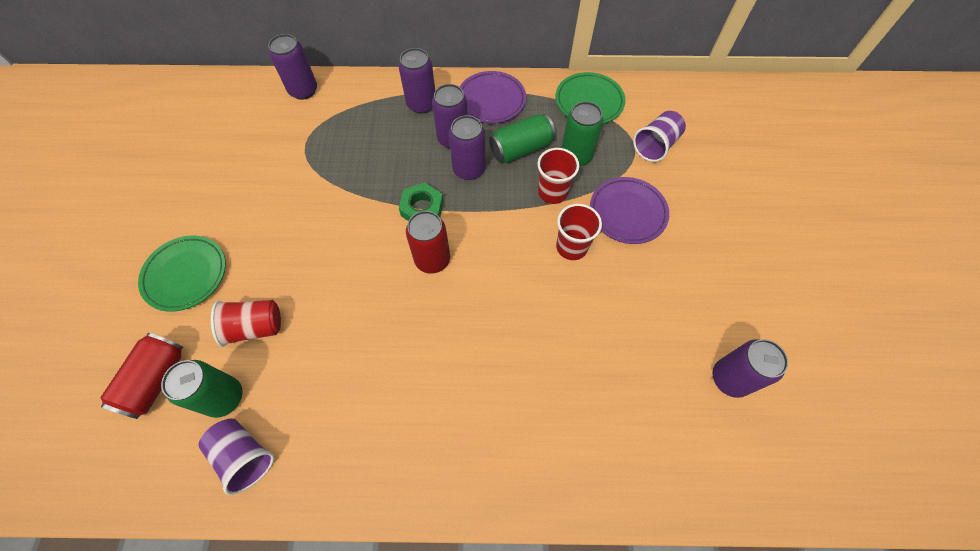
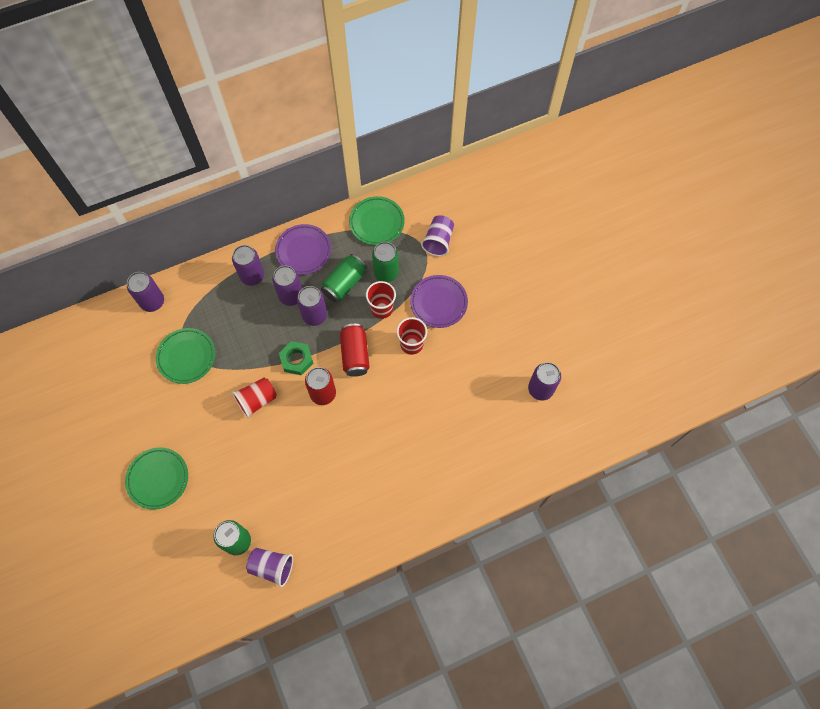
camera: 25 degrees left, 5 degrees up
(156, 380) = (185, 552): red can -> red can (355, 354)
(255, 327) = (229, 490): red cup -> red cup (257, 400)
(303, 157) = (186, 357): none -> green plate

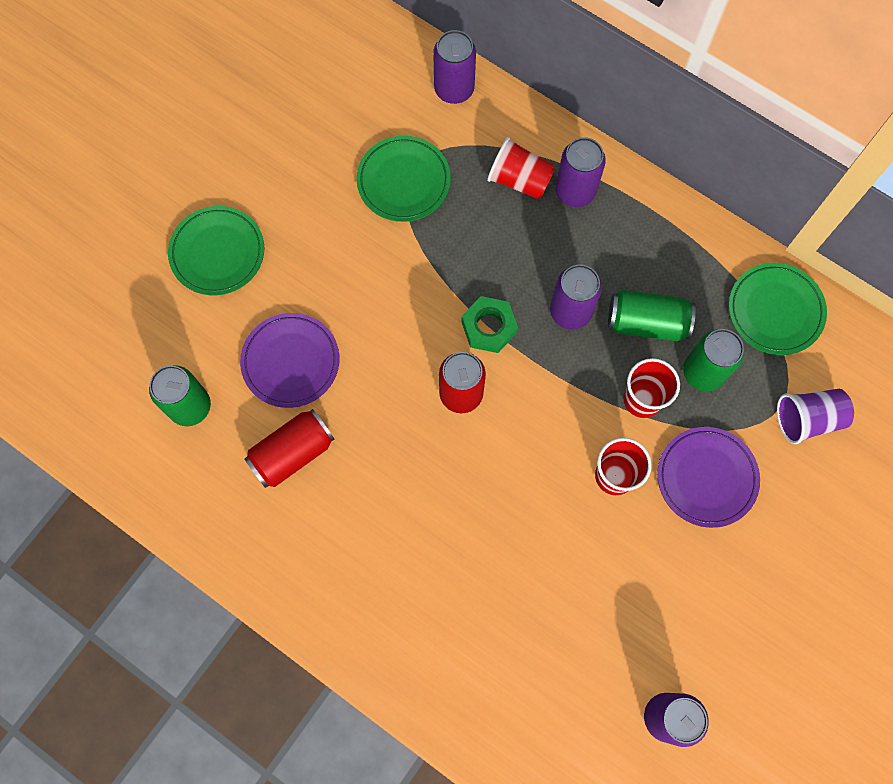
camera: 60 degrees right, 5 degrees up
(257, 400) = (398, 310): red cup -> red cup (519, 180)
(272, 567) = (179, 473): purple cup -> none
(291, 296) = (579, 261): purple can -> none
(303, 251) = (659, 236): purple plate -> purple plate (291, 362)
(355, 354) = (547, 403): red can -> red can (292, 453)

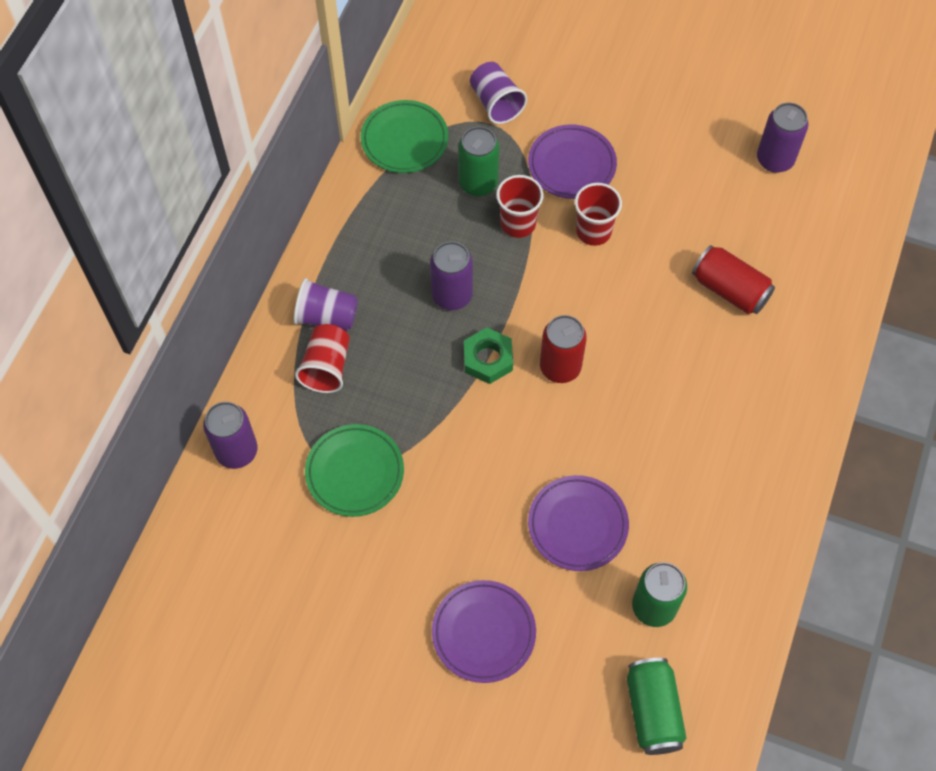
camera: 105 degrees left, 10 degrees down
(217, 253) = (483, 633): green plate -> purple plate
(292, 453) = (666, 497): red can -> red can (729, 290)
(575, 191) = (327, 317): purple can -> purple cup
(646, 322) = (444, 233): green can -> green can (652, 711)

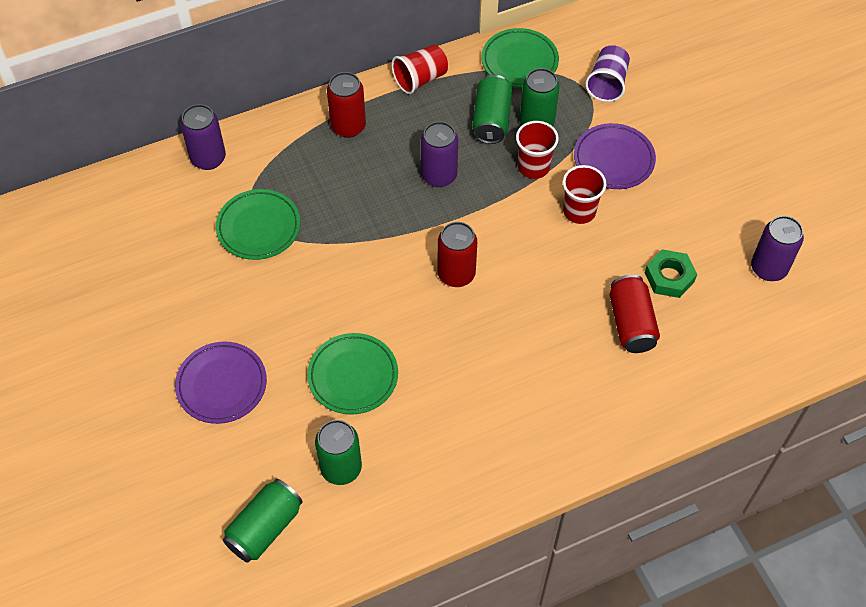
camera: 45 degrees right, 5 degrees down
(326, 367) = (314, 154): red cup -> red cup (420, 79)
(327, 317) = (348, 126): purple cup -> red can
(439, 211) = (491, 120): none -> green can
(488, 359) = (416, 231): green nut -> green nut (669, 277)
(577, 525) = (353, 376): purple plate -> green plate

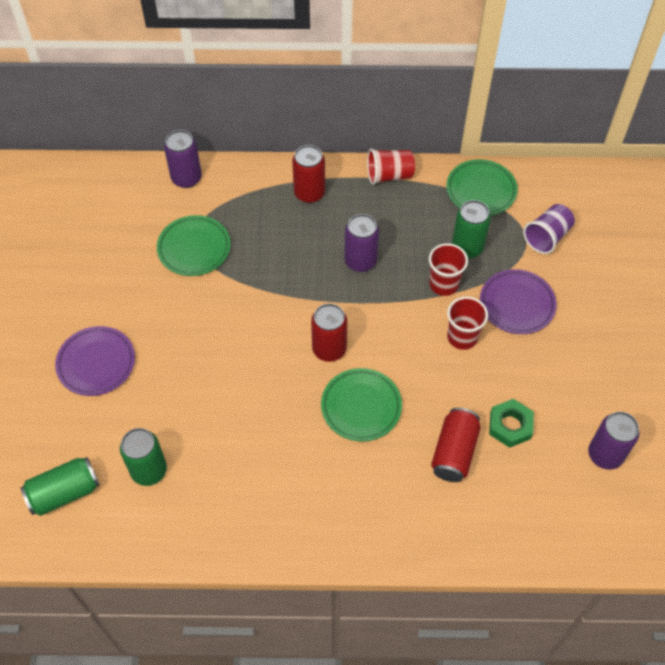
camera: 25 degrees right, 0 degrees up
(353, 376) = (200, 399): green plate -> green plate (361, 407)
(491, 120) = (430, 231): green can -> none

